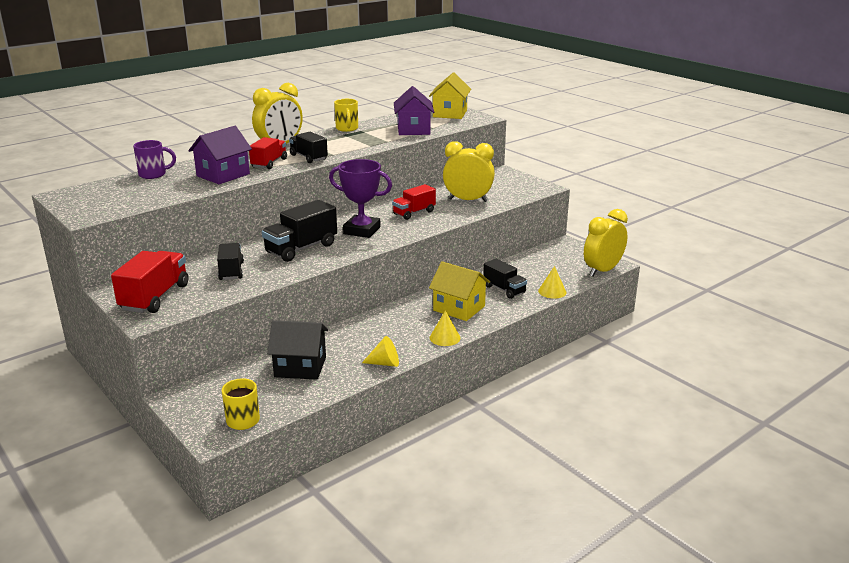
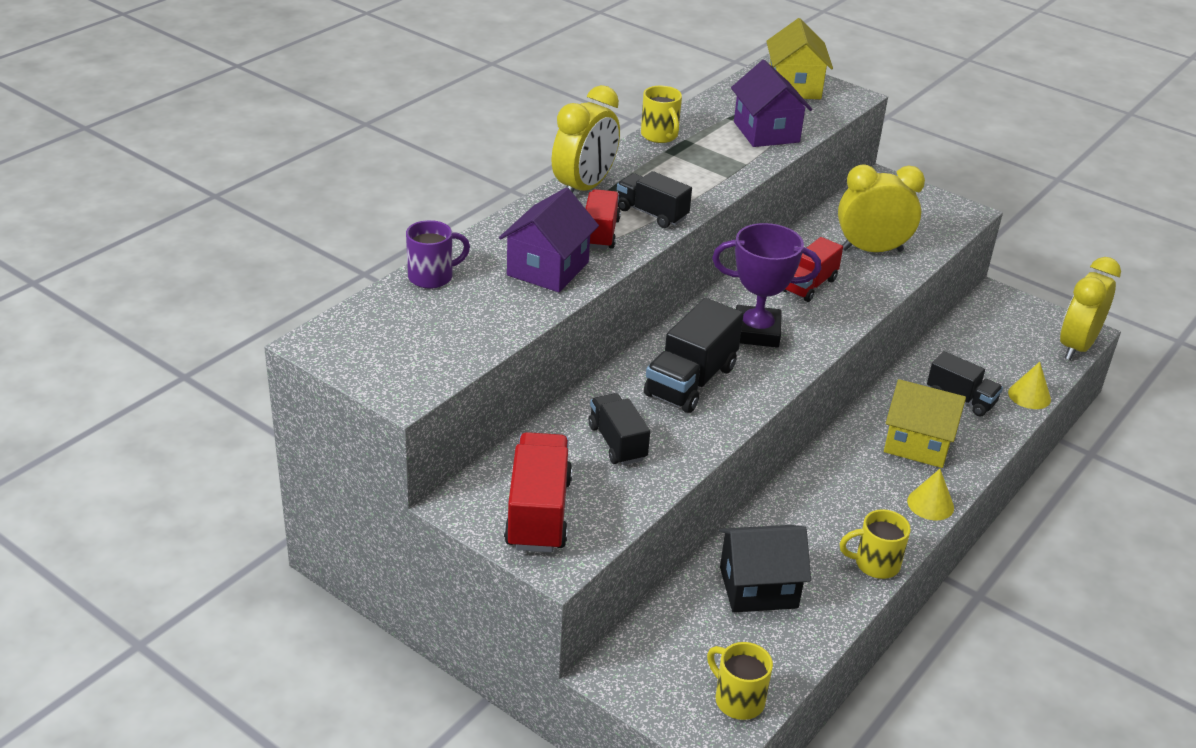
camera: 15 degrees left, 10 degrees up
(385, 363) = (875, 564): yellow cone -> yellow mug

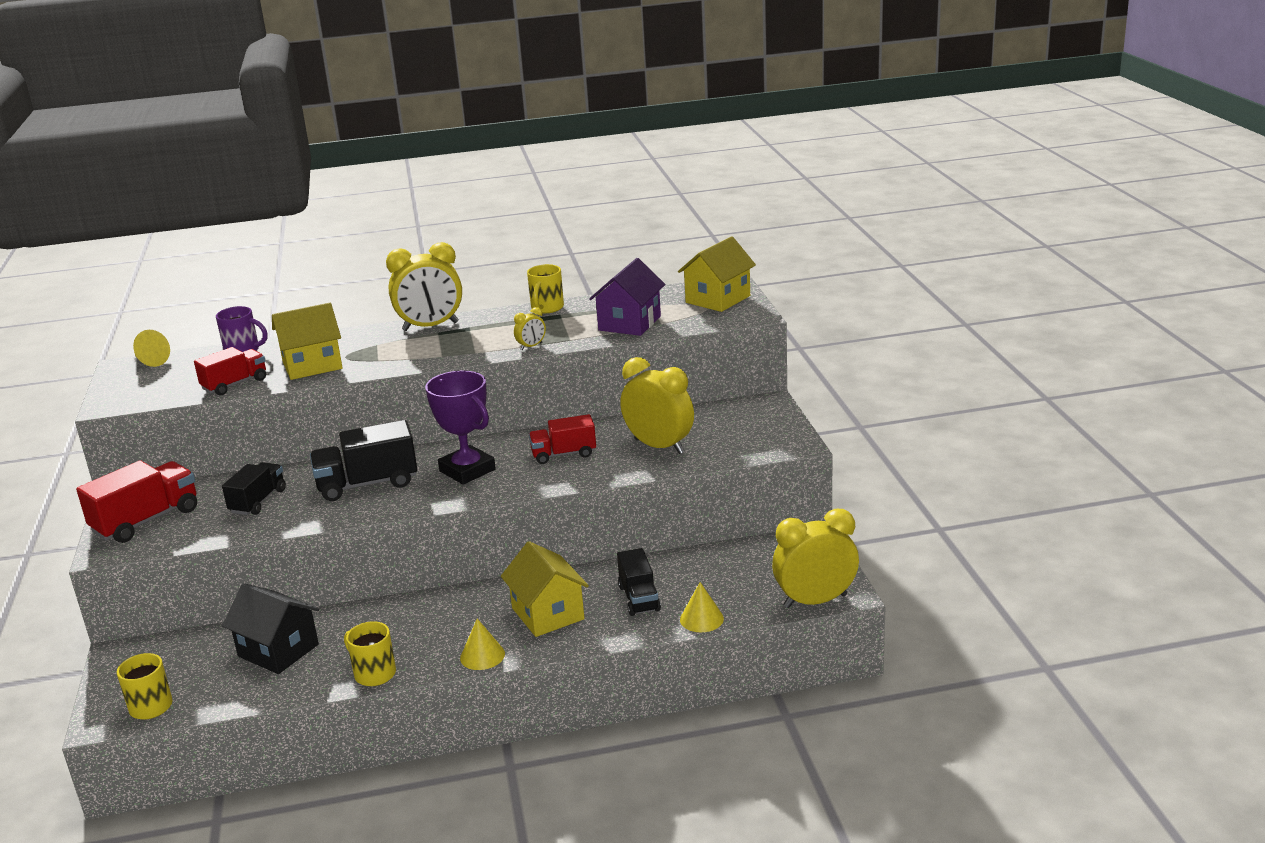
camera: 45 degrees right, 10 degrees down
(343, 325) = (151, 361): none -> yellow cone
(548, 269) = (312, 365): purple house -> yellow house
(600, 233) = (384, 355): red truck -> red truck (235, 384)
(652, 214) = (440, 352): black truck -> none
(725, 181) = (531, 346): none -> yellow clock

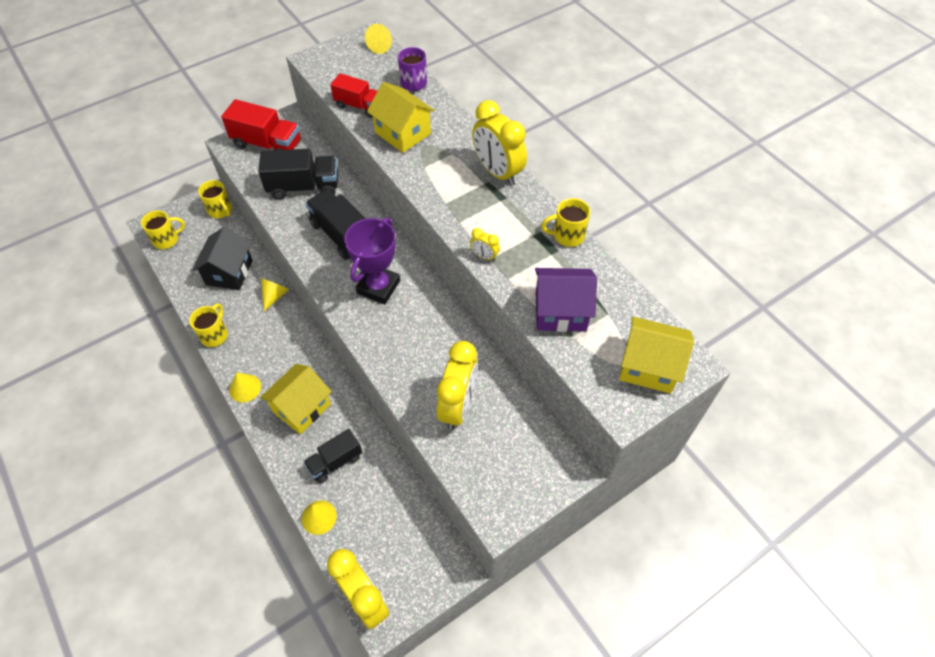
camera: 65 degrees right, 30 degrees up
(154, 647) = (220, 210): none -> yellow mug
(258, 501) = (304, 187): black truck -> black truck, size x1.53
(358, 615) = (275, 296): none -> yellow cone
(563, 454) = (422, 340): red truck -> none

